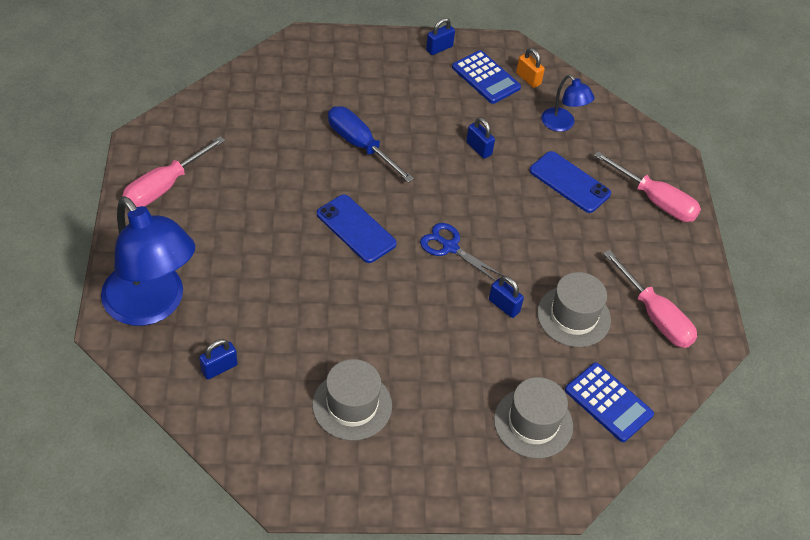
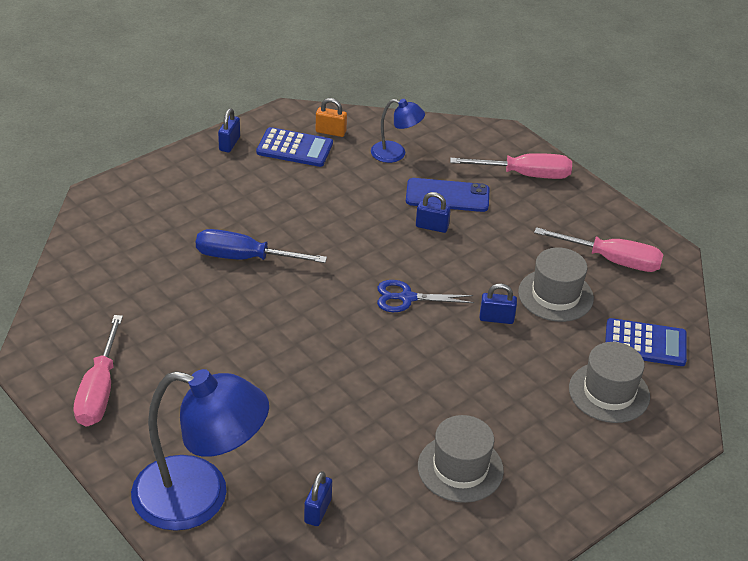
camera: 35 degrees left, 10 degrees down
(356, 229) = (314, 327): blue phone -> none
(479, 148) = (348, 207): blue padlock -> blue padlock (432, 227)

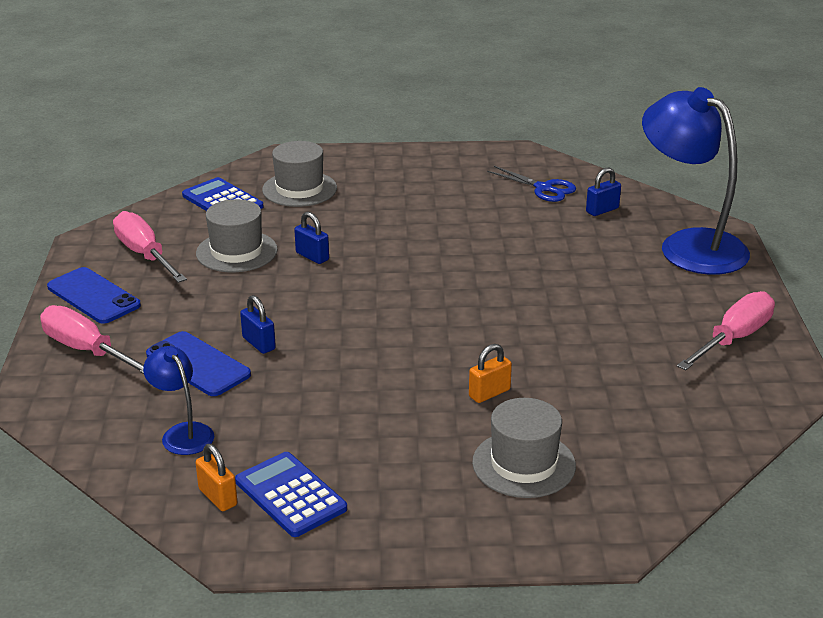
camera: 140 degrees left, 10 degrees down
(229, 144) = (366, 541): blue padlock -> none
(244, 258) = (489, 393): blue screwdriver -> orange padlock
(406, 298) = (369, 298): blue scissors -> blue scissors (544, 188)
(460, 468) = (470, 194): grey hat -> grey hat (524, 464)
(586, 211) = (93, 296): none -> blue phone

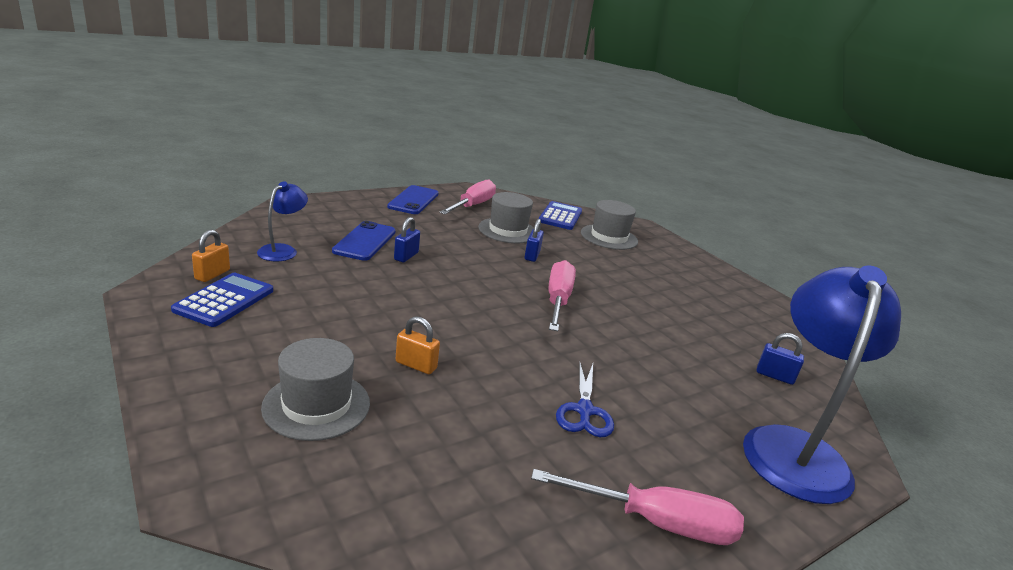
camera: 55 degrees right, 5 degrees down
(87, 350) = (355, 208): pink screwdriver -> pink screwdriver (557, 300)
(544, 188) = (761, 337): blue scissors -> blue scissors (584, 411)

